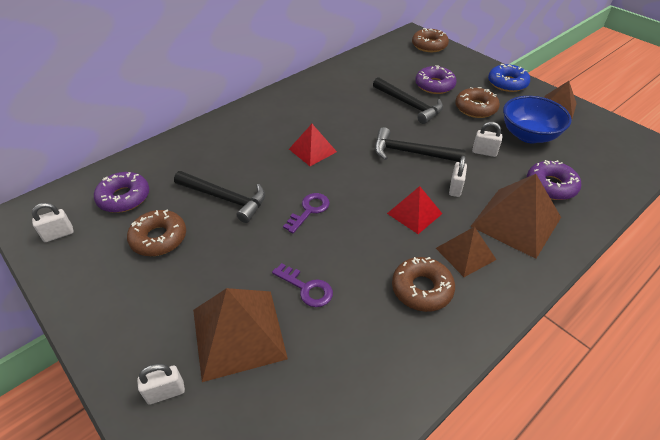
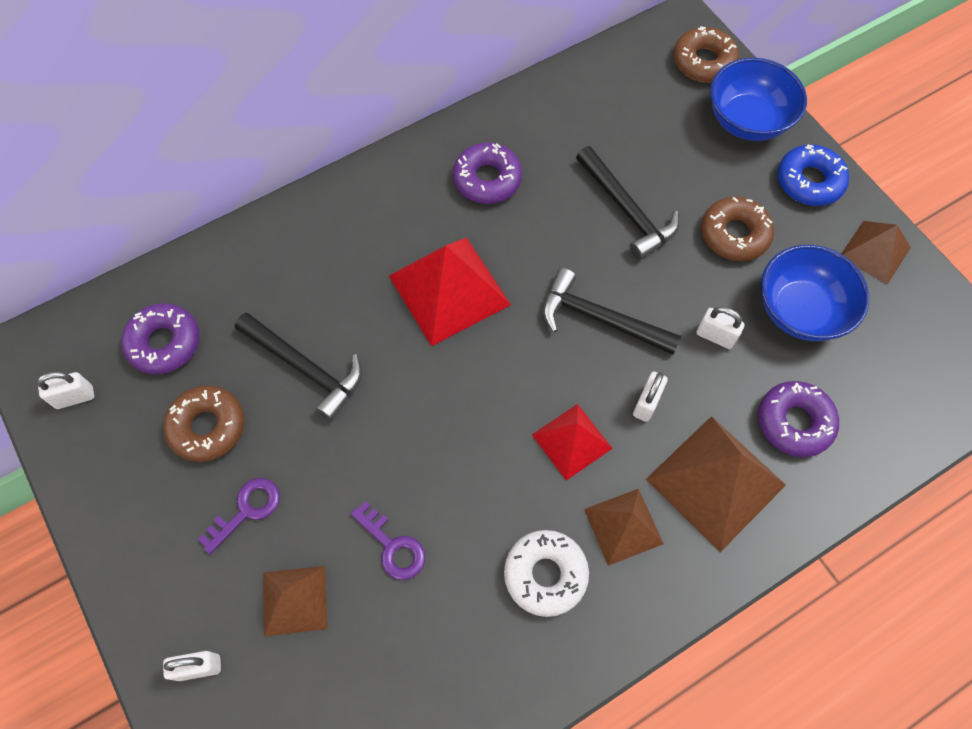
camera: 10 degrees right, 20 degrees up
(238, 333) = (295, 600): brown pyramid -> brown pyramid, size x0.60
(309, 210) = (421, 410): purple key -> purple key (246, 510)
(312, 150) = (449, 290): red pyramid -> red pyramid, size x1.68
(422, 289) = (545, 574): brown donut -> white donut
(434, 85) = (682, 168): purple donut -> purple donut (487, 179)
(462, 64) = (747, 120): none -> blue bowl

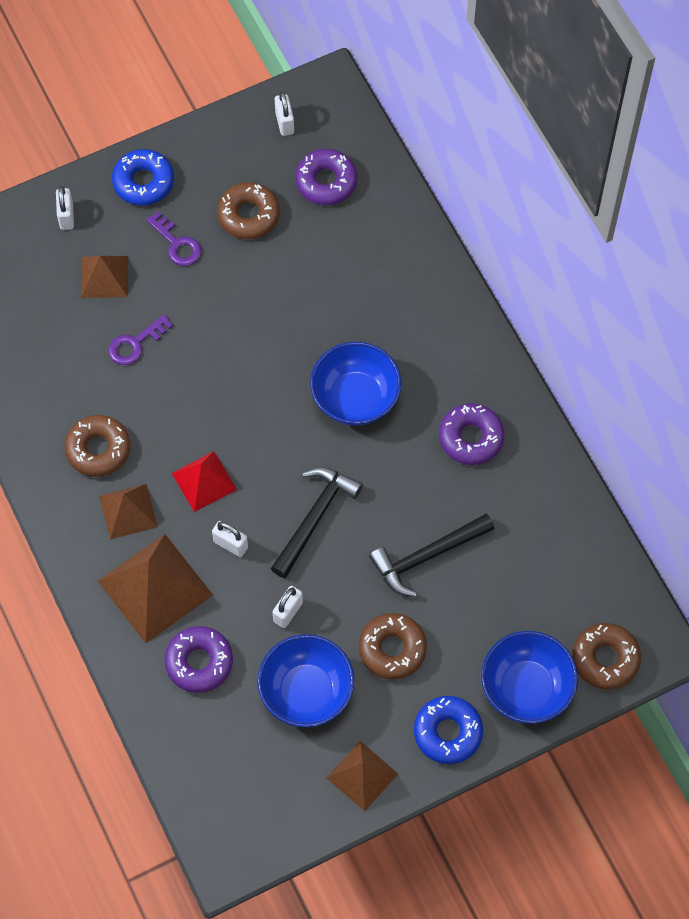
camera: 95 degrees right, 0 degrees up
(150, 565) = (143, 182): none -> blue donut
(305, 368) = (292, 284): black hammer -> none
(449, 290) = (355, 398): red pyramid -> blue bowl
(545, 574) = (98, 449): white donut -> brown donut

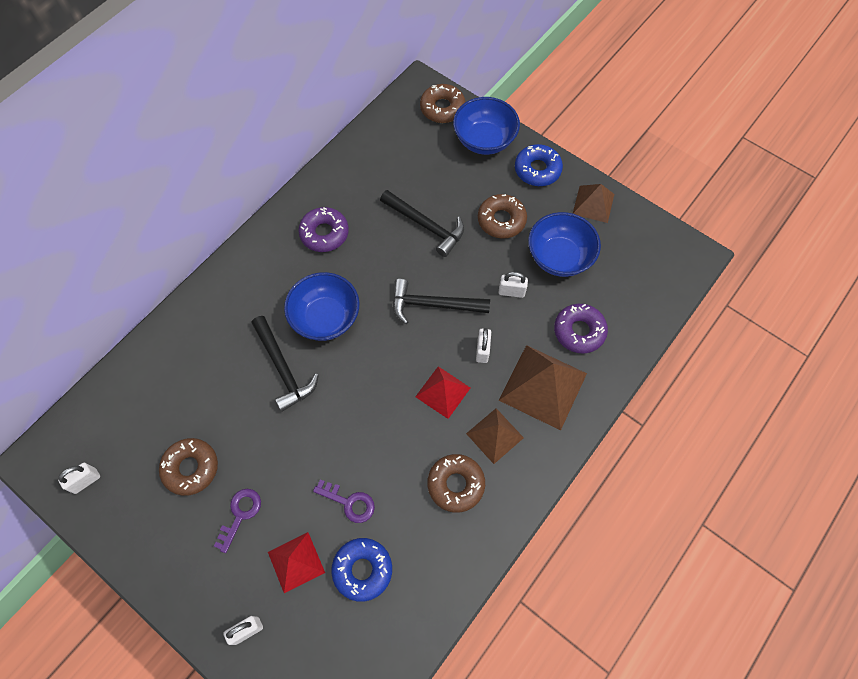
camera: 115 degrees left, 0 degrees up
(104, 277) = (296, 562): brown pyramid -> red pyramid
(143, 182) = (186, 576): blue donut -> blue donut (362, 570)
(315, 334) = (283, 368): none -> black hammer
(326, 182) = (137, 421): purple donut -> none

